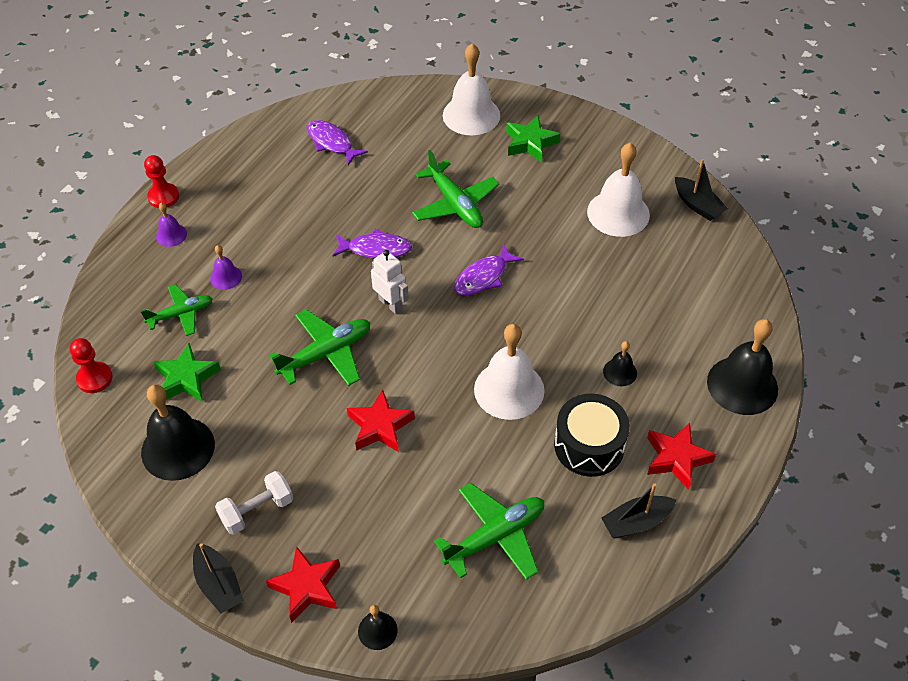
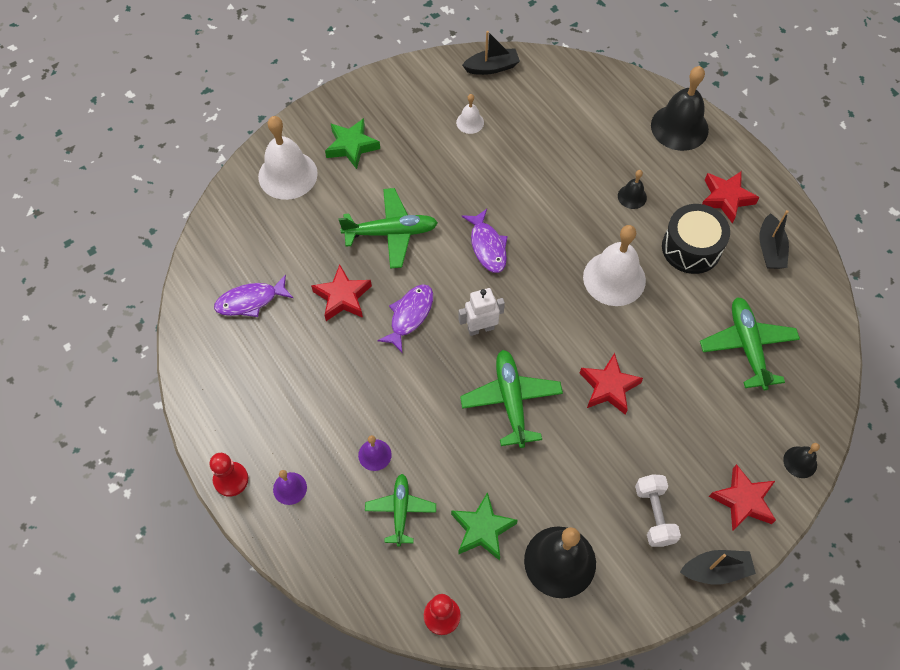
camera: 65 degrees left, 10 degrees up
(369, 197) = (342, 297): none -> red star
(618, 213) = (470, 122): white bell -> white bell, size x0.49

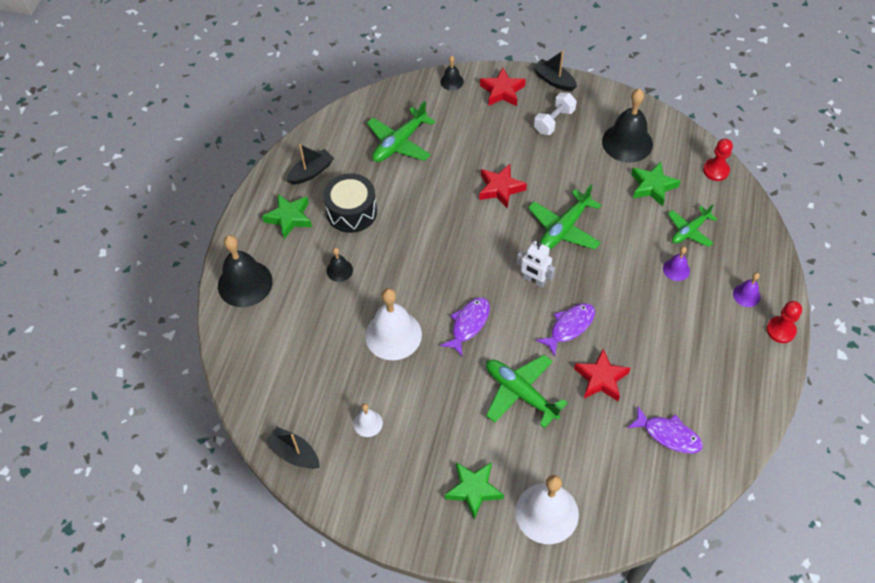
camera: 130 degrees left, 5 degrees down
(410, 315) = (569, 327): purple fish -> purple fish turned 150 degrees clockwise
(614, 278) = (419, 236): white bell -> white bell (393, 335)
(726, 198) = (289, 218): red star -> green star

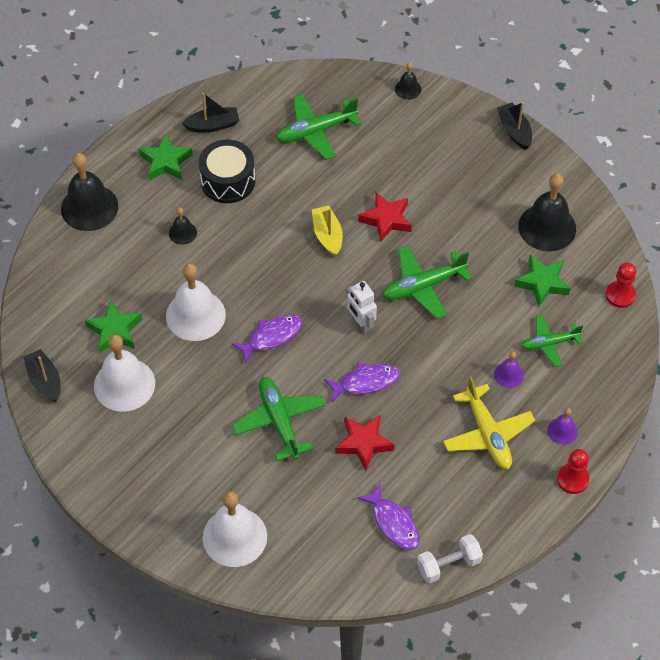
camera: 25 degrees right, 0 degrees up
(368, 423) = (124, 384): white bell -> white bell, size x2.06
(461, 221) = (327, 235): none -> yellow boat
(474, 490) = (182, 486): green star -> green star (115, 330)
(502, 91) = (453, 120): red star -> none
(554, 121) = (486, 173): white dumbbell -> white dumbbell (448, 564)
(692, 324) = (487, 434): none -> yellow plane

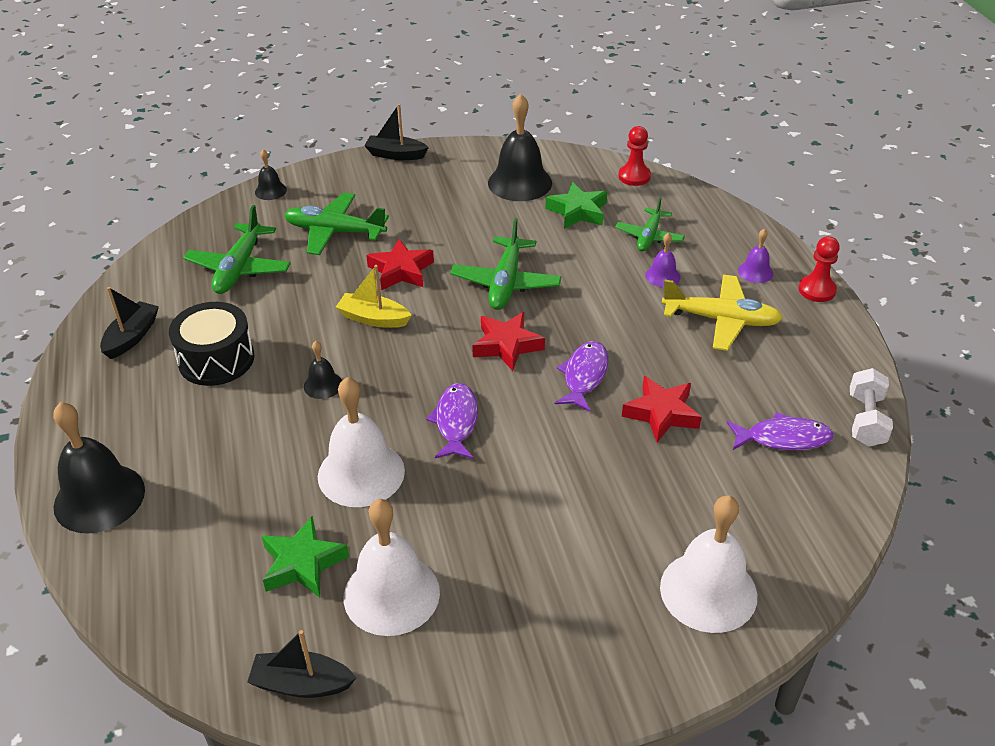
camera: 55 degrees left, 15 degrees down
(166, 162) = (127, 397): green star -> none
(182, 232) = (237, 429): black bell -> black bell (323, 385)
(279, 421) = (575, 469): green plane -> green plane (334, 232)
(360, 323) = (507, 345): white robot -> red star

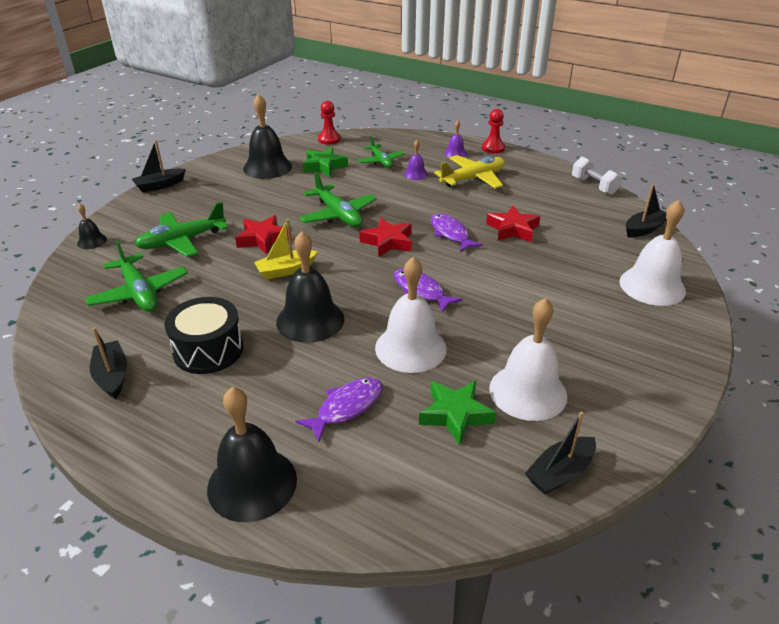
camera: 45 degrees left, 5 degrees down
(323, 385) = (310, 320): black bell -> black bell, size x2.06
(783, 438) = (577, 210): purple fish -> purple fish (346, 407)
(829, 519) = (644, 229): none -> black boat

